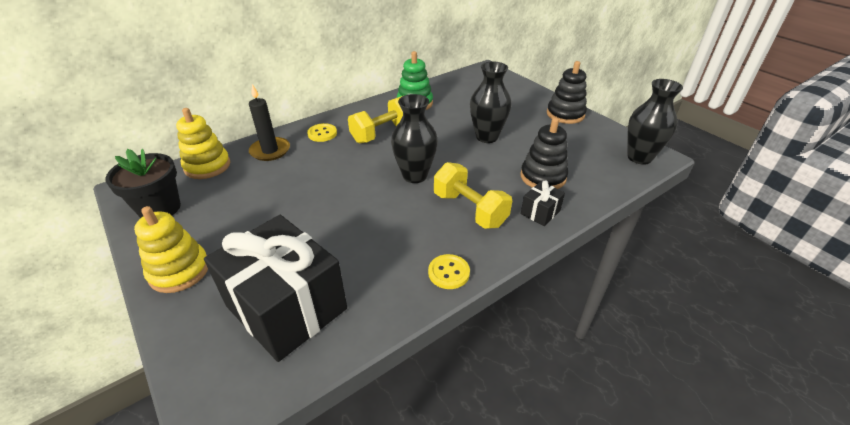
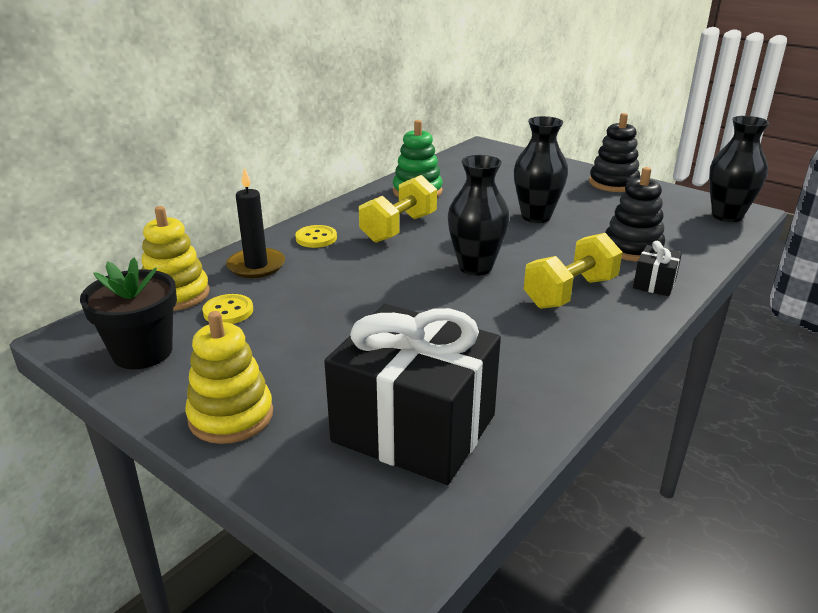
camera: 15 degrees left, 10 degrees down
(448, 273) = (591, 358): yellow button -> yellow button (228, 311)
(470, 210) = (570, 292): yellow dumbbell -> yellow dumbbell turned 75 degrees counterclockwise

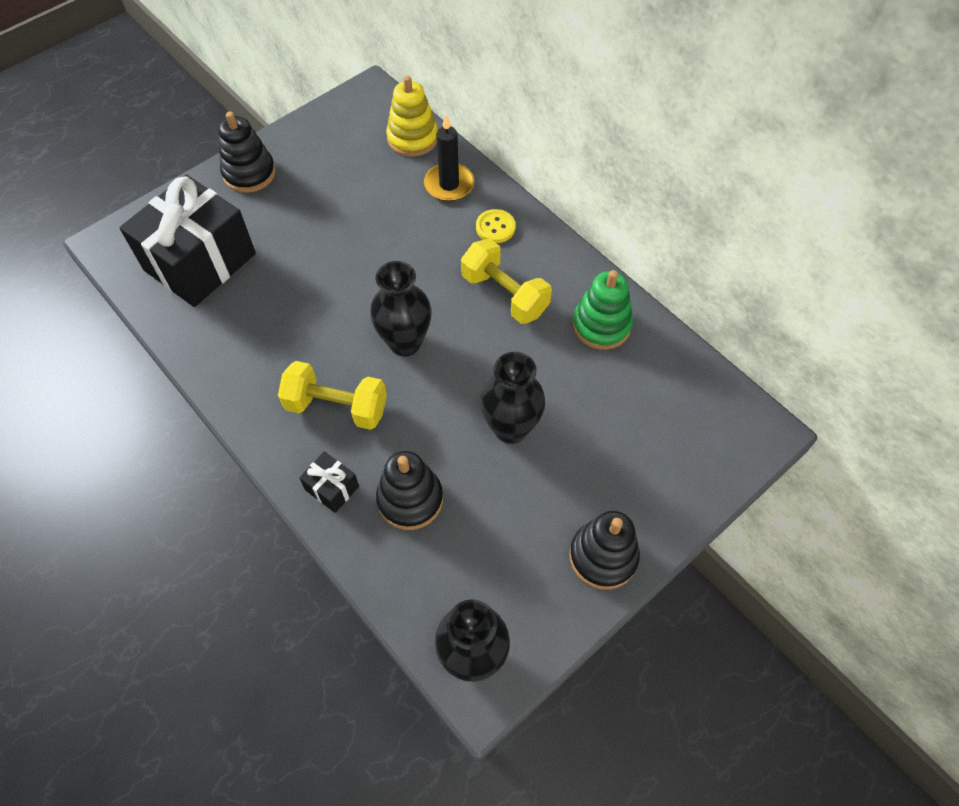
camera: 100 degrees right, 30 degrees up
(142, 352) = (337, 127): black flower pot -> none
(228, 311) = (377, 169): yellow button -> none
(231, 416) = (249, 173): yellow stacking toy -> black stacking toy
(570, 292) = (337, 407): yellow dumbbell -> yellow dumbbell turned 45 degrees counterclockwise

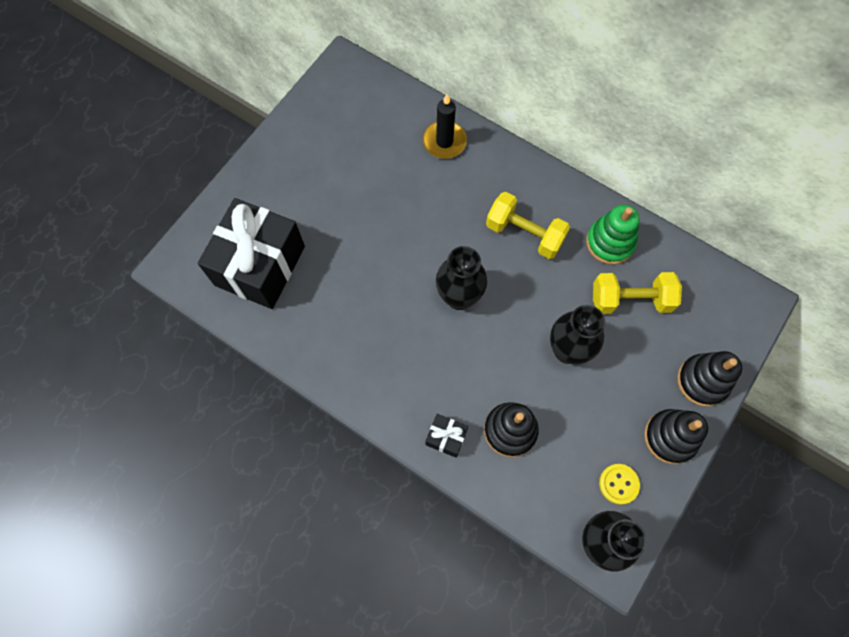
camera: 15 degrees left, 10 degrees up
(249, 173) = (269, 170): black stacking toy -> black stacking toy (702, 381)
(337, 407) = (424, 368): yellow dumbbell -> yellow dumbbell (630, 300)
(412, 138) = (398, 103): yellow stacking toy -> none
(495, 227) = (496, 173): yellow button -> yellow button (618, 484)

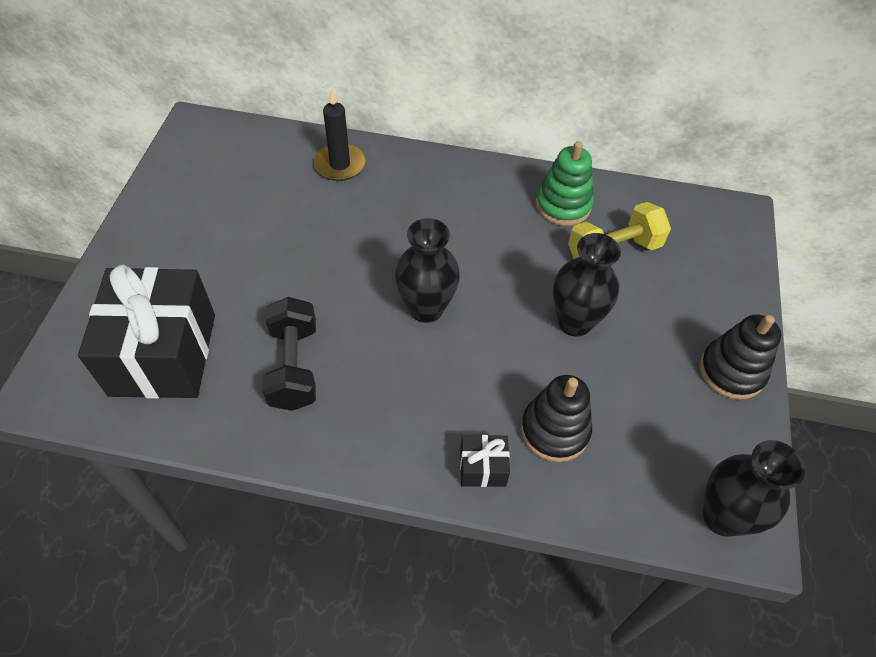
camera: 25 degrees left, 15 degrees down
(345, 309) = (294, 366): none -> black dumbbell
(524, 234) = (469, 224): yellow dumbbell -> none
(618, 484) = (706, 442): yellow button -> none
(702, 381) = (730, 303): black stacking toy -> none

